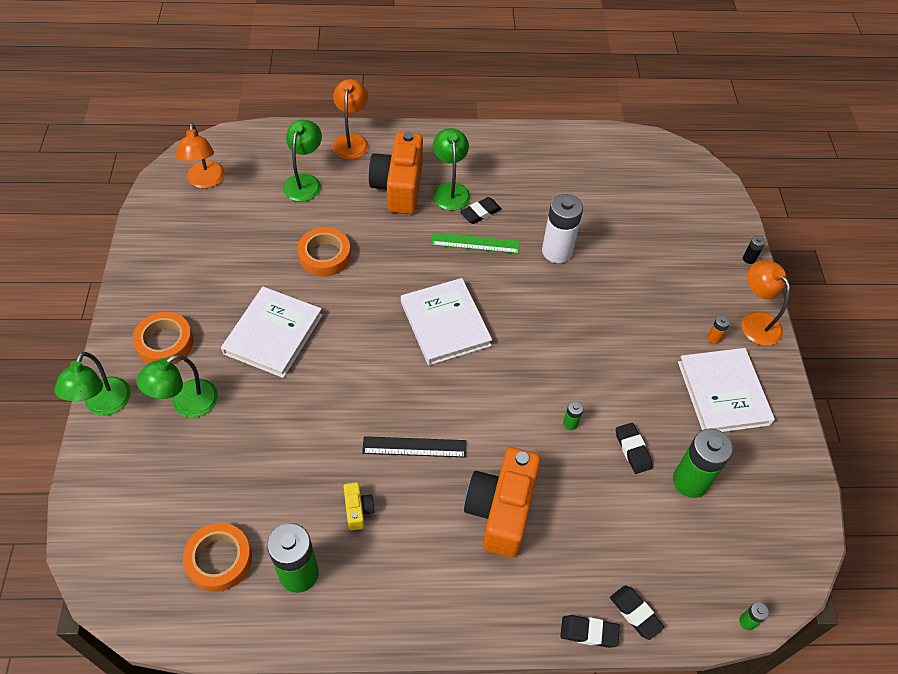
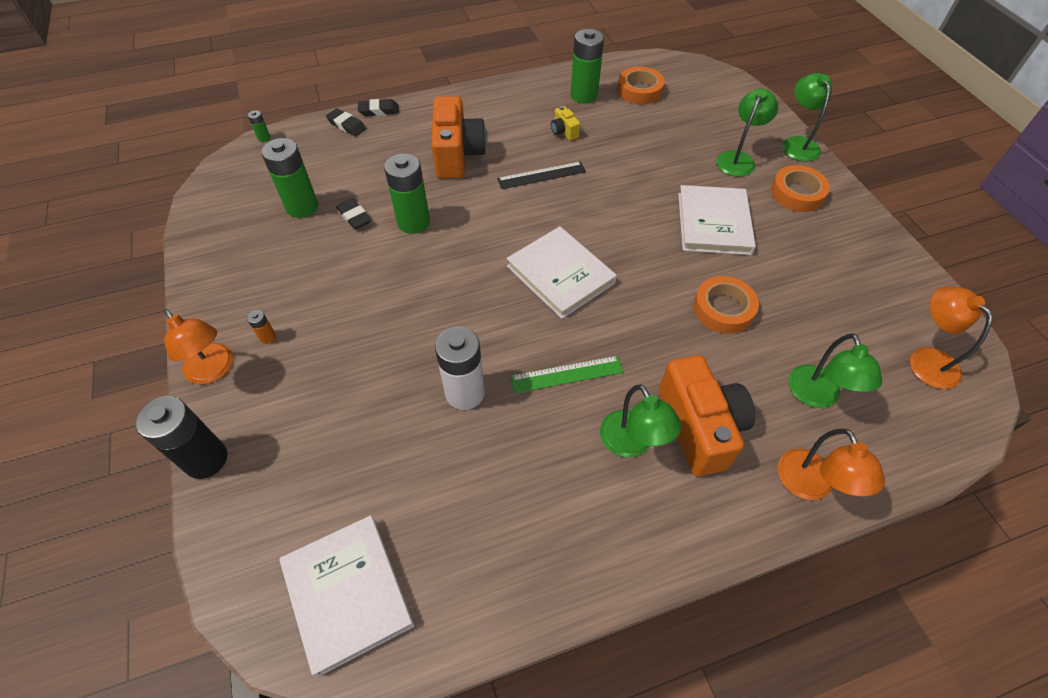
camera: 165 degrees right, 0 degrees up
(480, 213) = (578, 420): black eraser -> none
(570, 423) = (413, 222): green battery -> green battery, size x2.32
(723, 393) = (264, 284): white book -> white book (347, 593)
(749, 259) = (206, 459): black battery -> black battery, size x2.32

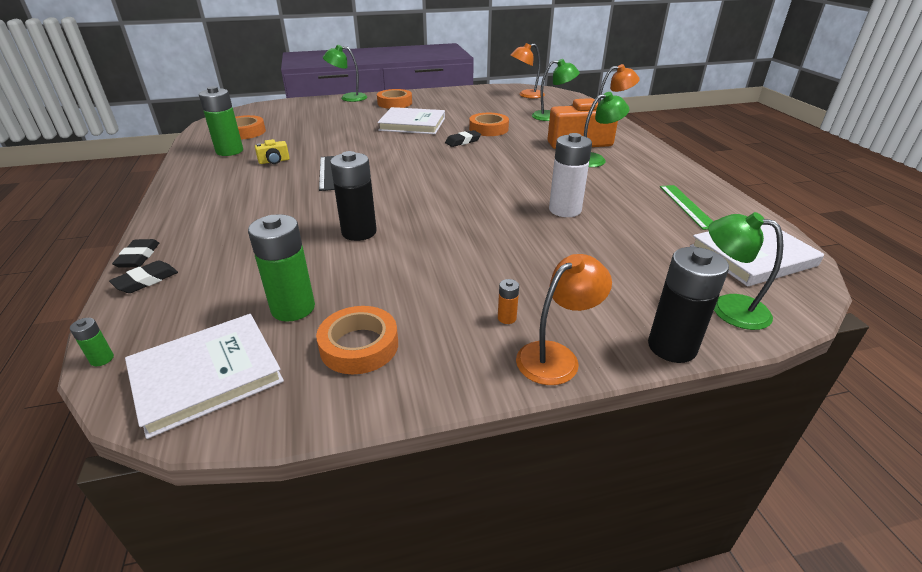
camera: 85 degrees left, 20 degrees down
(252, 251) = (359, 346): none -> orange tape
(354, 216) = (332, 268): black eraser -> black eraser (463, 141)
(413, 222) = (359, 232): green battery -> black battery
(457, 155) = (268, 209): orange camera -> none
(560, 274) = (448, 171): white book -> white book (207, 375)
(566, 374) = (543, 174): green ruler -> green ruler (687, 206)
(738, 159) = (352, 112): green lamp -> green lamp (728, 307)

